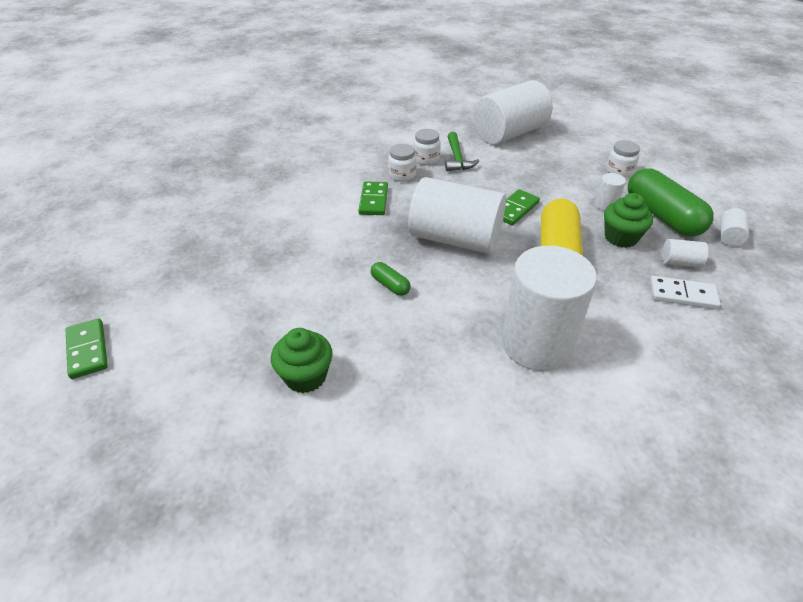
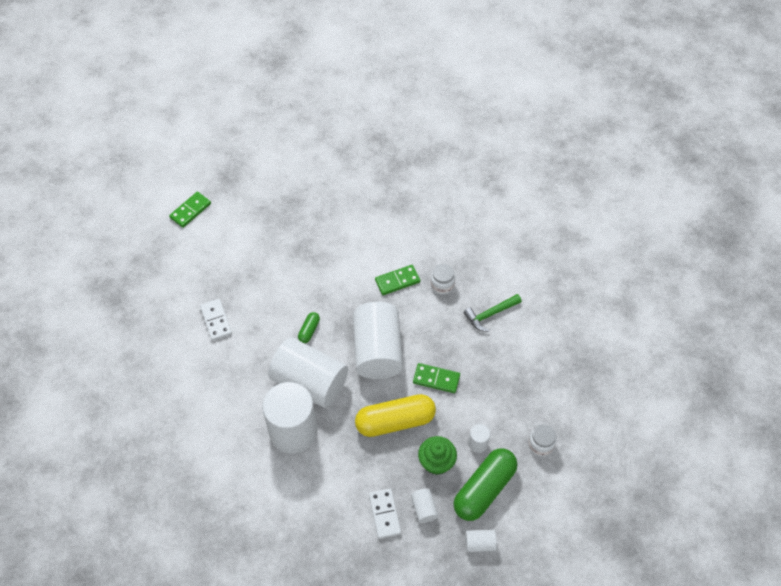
camera: 65 degrees right, 15 degrees up
(305, 376) = (216, 320): green cupcake -> white domino
(426, 159) = (476, 293): white jar -> none
(509, 133) = (558, 341): white cylinder -> white cylinder (310, 382)

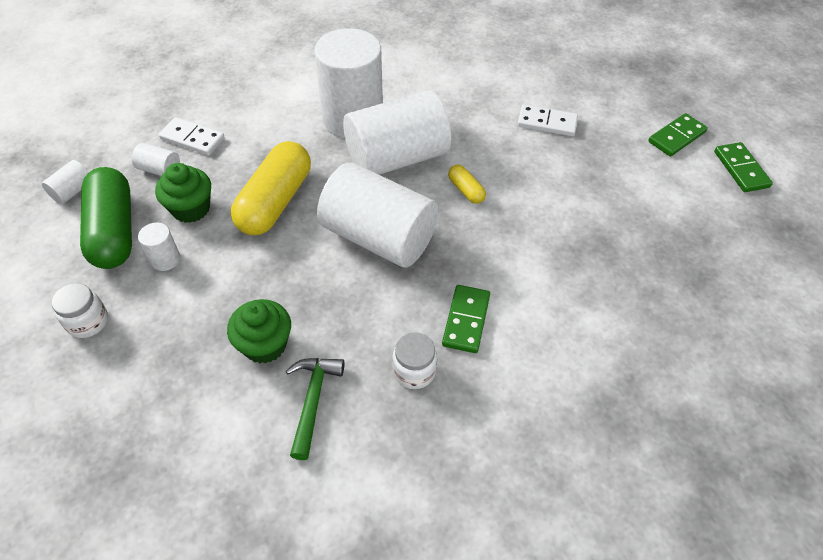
camera: 125 degrees right, 5 degrees down
(309, 330) = (466, 190): green capsule -> yellow capsule
(436, 379) = (284, 271): green domino -> green domino (676, 137)
(482, 354) = (265, 345): none -> green cupcake

